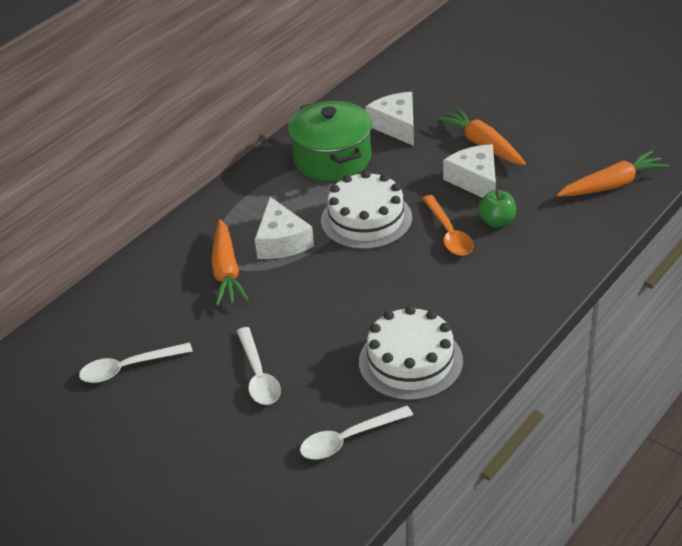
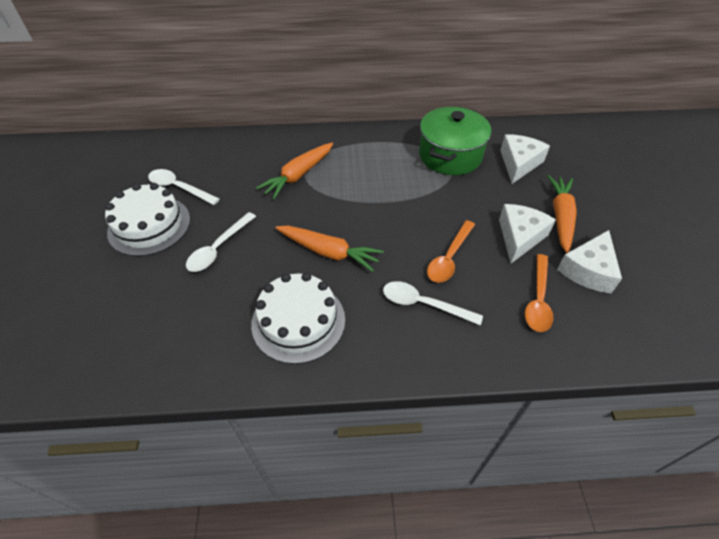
camera: 45 degrees right, 10 degrees up
(281, 241) = (349, 182): white cheese -> white cheese (588, 270)
(348, 439) = (192, 335): white spoon -> white spoon (423, 304)
(366, 219) = (413, 206): white cake -> white cake (149, 225)
(497, 221) = (493, 277): green apple -> none
(544, 212) = (538, 300): none -> orange spoon
(612, 185) = (623, 324): orange carrot -> orange carrot (328, 252)

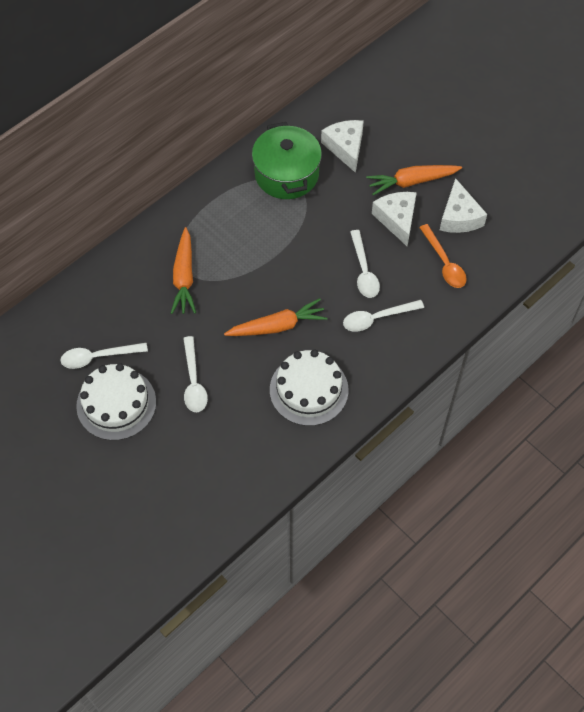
camera: 40 degrees left, 10 degrees up
(449, 258) = (364, 271): orange spoon -> white spoon
(560, 217) = (411, 182): orange carrot -> orange carrot turned 75 degrees counterclockwise

